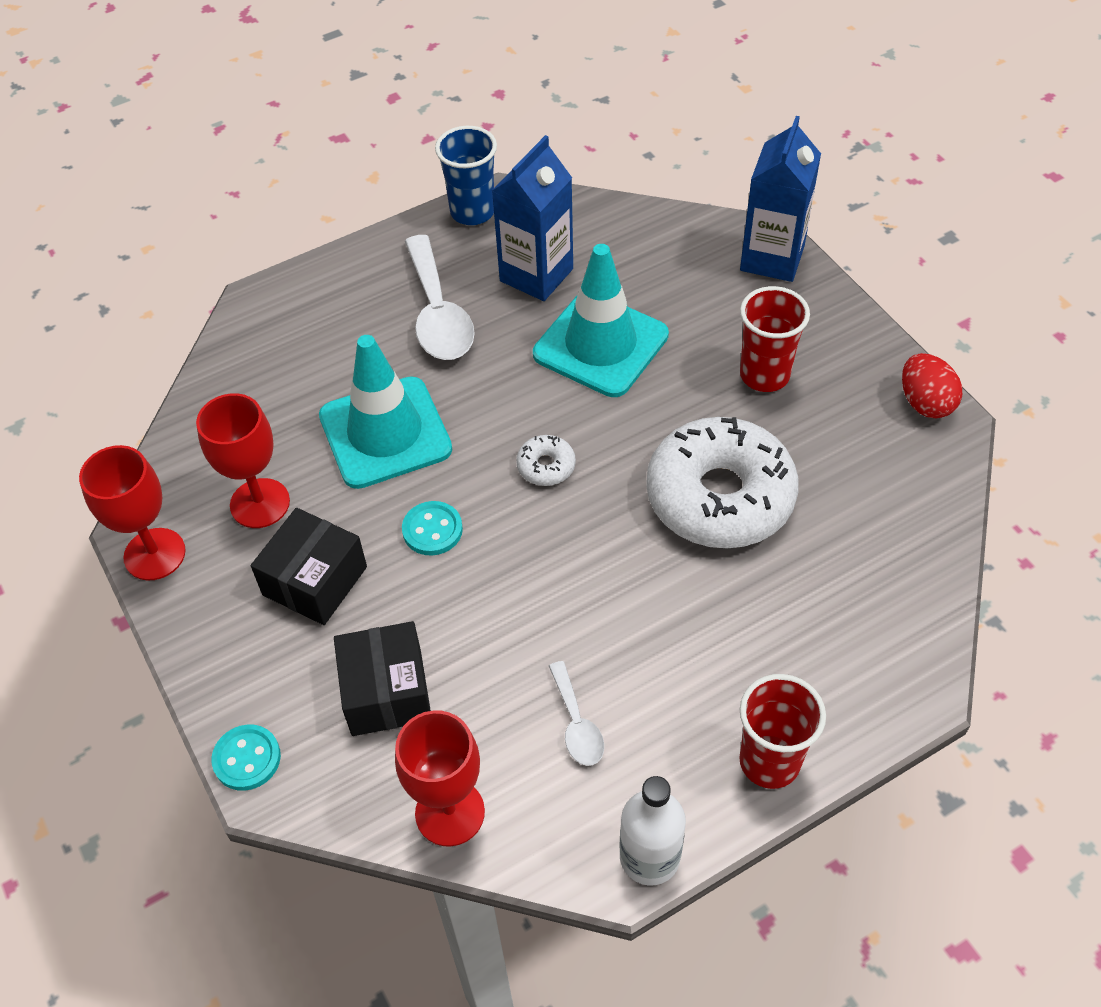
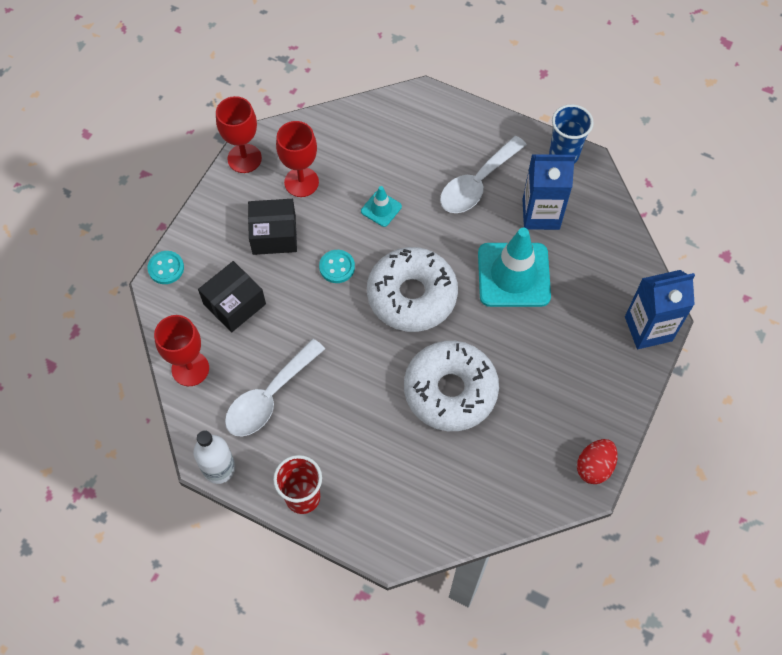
camera: 55 degrees right, 10 degrees up
(385, 433) = (381, 209): turquoise traffic cone -> turquoise traffic cone, size x0.47
(546, 466) = (412, 296): white donut -> white donut, size x2.47
(577, 724) = (269, 397): white spoon -> white spoon, size x1.89
(764, 375) = (552, 370): red cup -> none

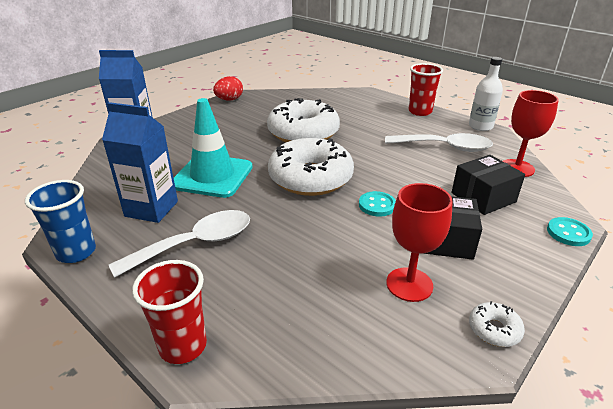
camera: 165 degrees left, 30 degrees down
(244, 158) = (494, 330): red goblet -> white donut
(269, 397) = (445, 147): white spoon -> white spoon turned 45 degrees clockwise
(381, 209) = (316, 241): turquoise traffic cone -> none
(437, 105) = (183, 346): none -> red cup

